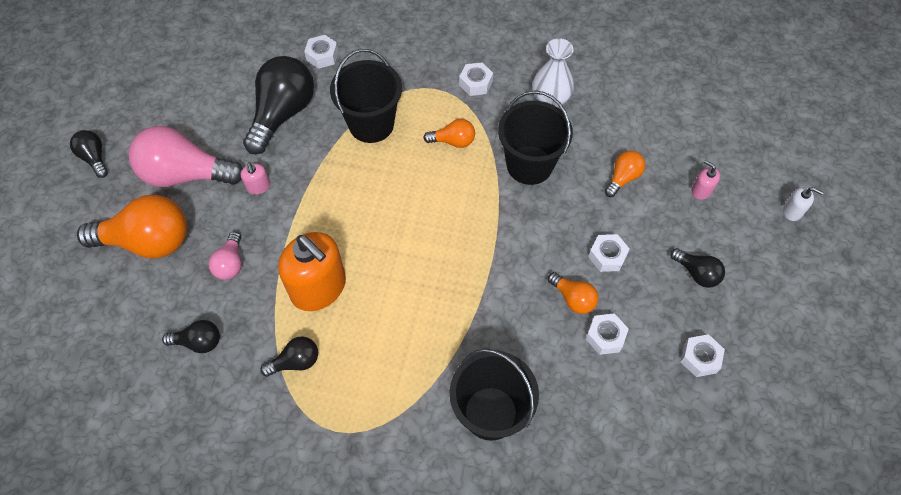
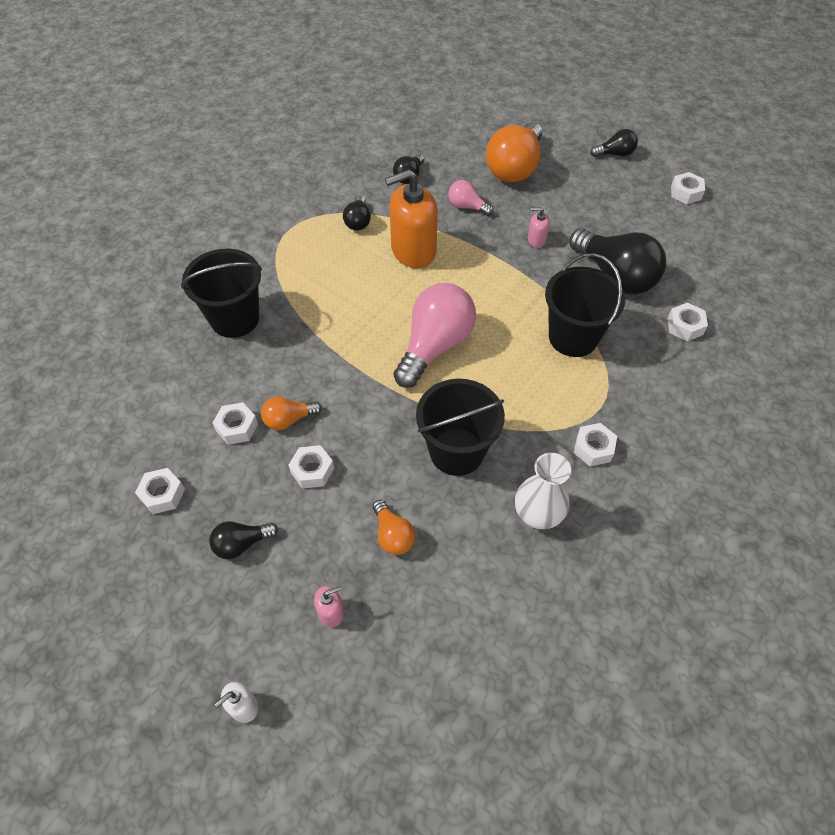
camera: 115 degrees right, 5 degrees down
(142, 88) = (685, 193): none -> white nut
(186, 174) = (572, 200): pink light bulb -> pink light bulb (435, 346)
(453, 141) = (520, 396): orange light bulb -> none

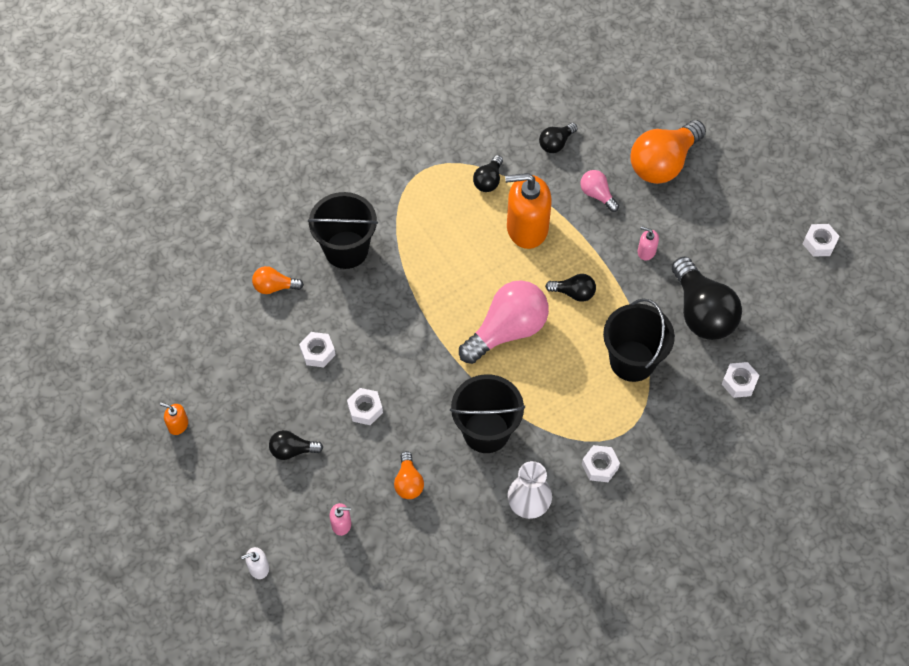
camera: 20 degrees right, 5 degrees up
(88, 560) = (178, 425): none -> orange soap dispenser
(162, 494) = (245, 390): white nut -> none
(288, 420) = (361, 359): orange light bulb -> orange light bulb (274, 287)
(615, 154) = (772, 176): black light bulb -> black light bulb (573, 293)

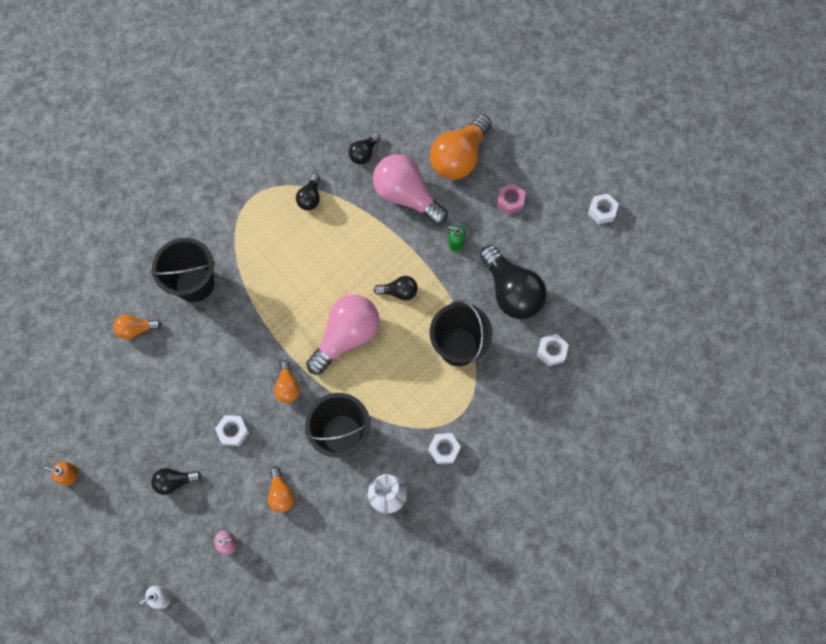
camera: 10 degrees left, 10 degrees up
(318, 352) = (184, 385): white nut -> none
(433, 372) = (288, 386): none -> orange light bulb
(527, 228) = (350, 237): orange soap dispenser -> none
(597, 195) = (406, 196): pink light bulb -> pink light bulb, size x2.02
(646, 251) = (456, 242): pink soap dispenser -> green soap dispenser
(715, 217) = (510, 201): none -> pink nut

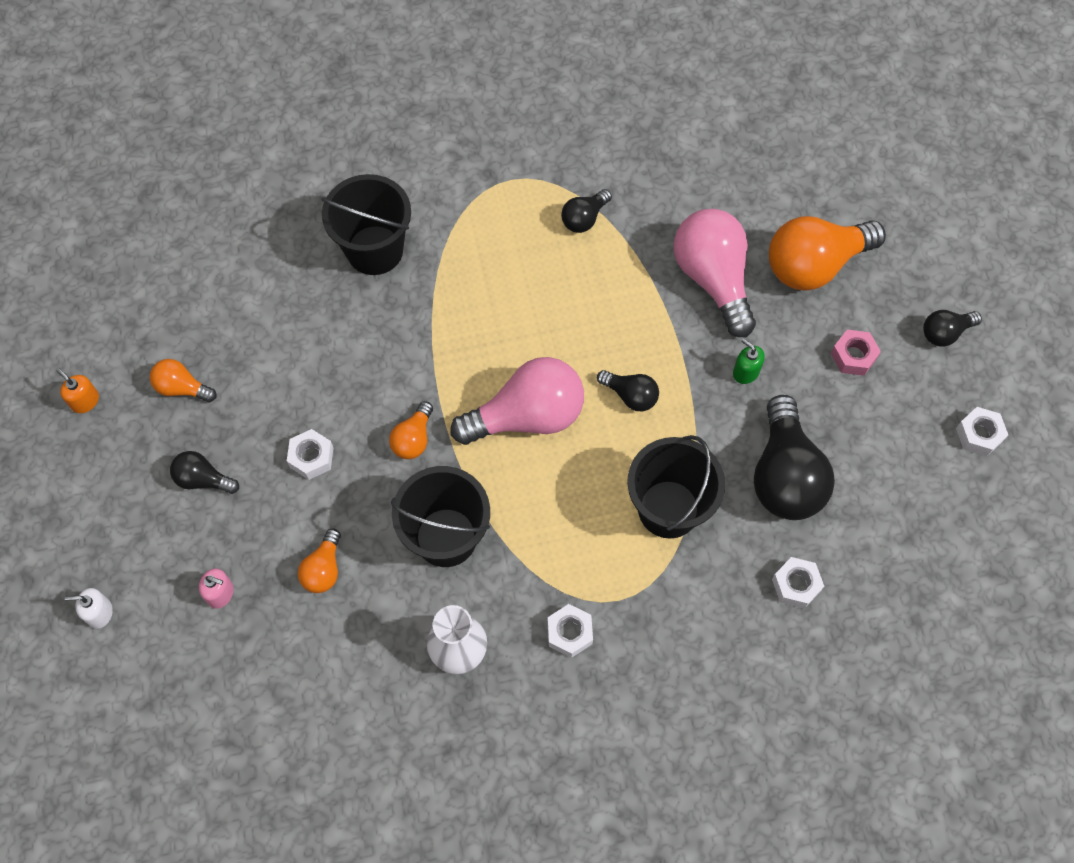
camera: 30 degrees right, 5 degrees down
(136, 329) = (270, 269): orange light bulb -> orange light bulb (182, 388)
(364, 154) = (688, 197): black light bulb -> black light bulb (945, 333)

